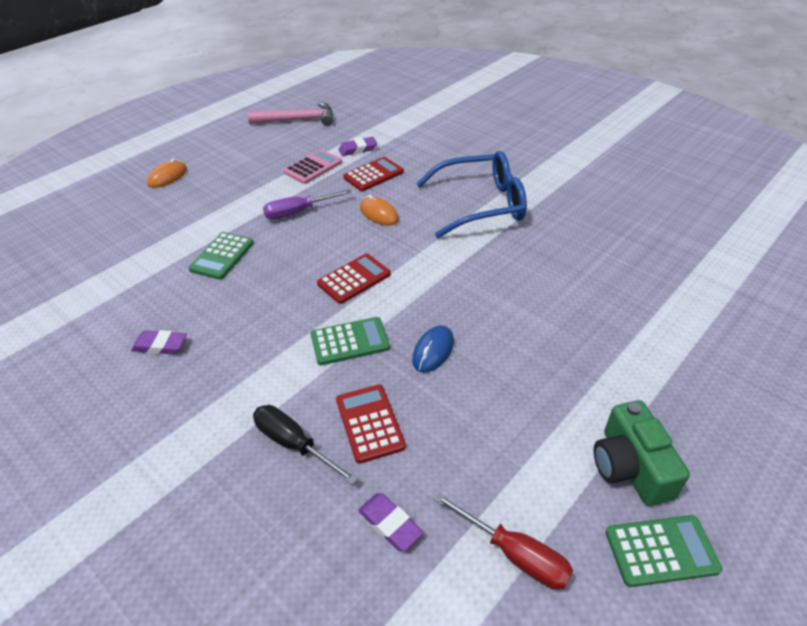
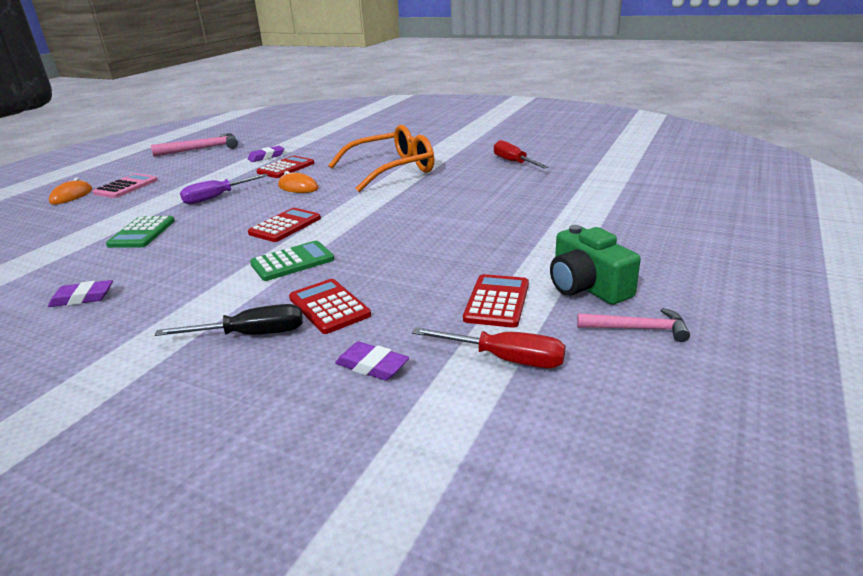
camera: 15 degrees left, 15 degrees down
(294, 444) = (251, 334): black screwdriver -> black screwdriver turned 150 degrees clockwise
(313, 167) = (225, 171): pink calculator -> pink calculator (126, 187)
(433, 351) = (377, 253): blue mouse -> none
(481, 204) = (392, 170): blue glasses -> orange glasses
(531, 463) = (497, 301): none -> red calculator
(617, 221) = (513, 162): none -> red screwdriver
(661, 550) = (638, 329): green calculator -> pink hammer

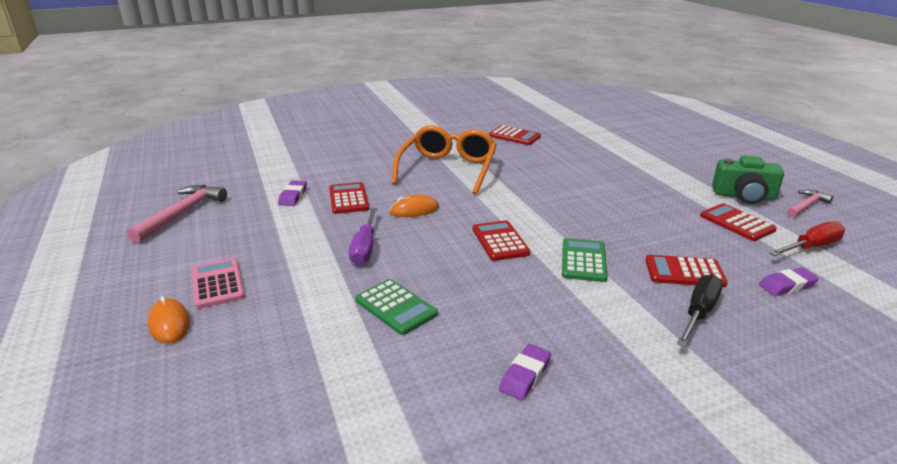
camera: 50 degrees left, 0 degrees up
(513, 162) = (514, 136): red screwdriver -> red calculator

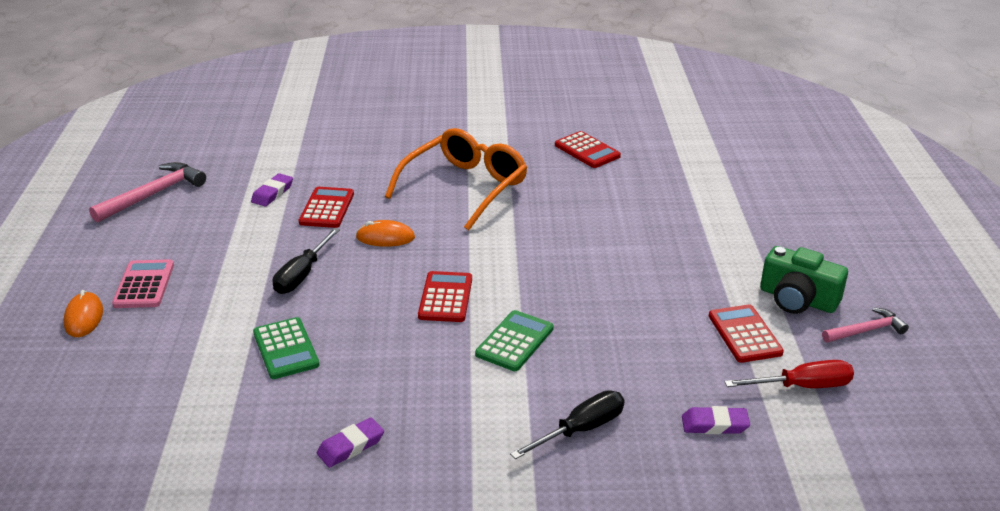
camera: 20 degrees right, 5 degrees up
(365, 248) = (302, 275): purple screwdriver -> black screwdriver
(684, 272) = (613, 381): red calculator -> none

